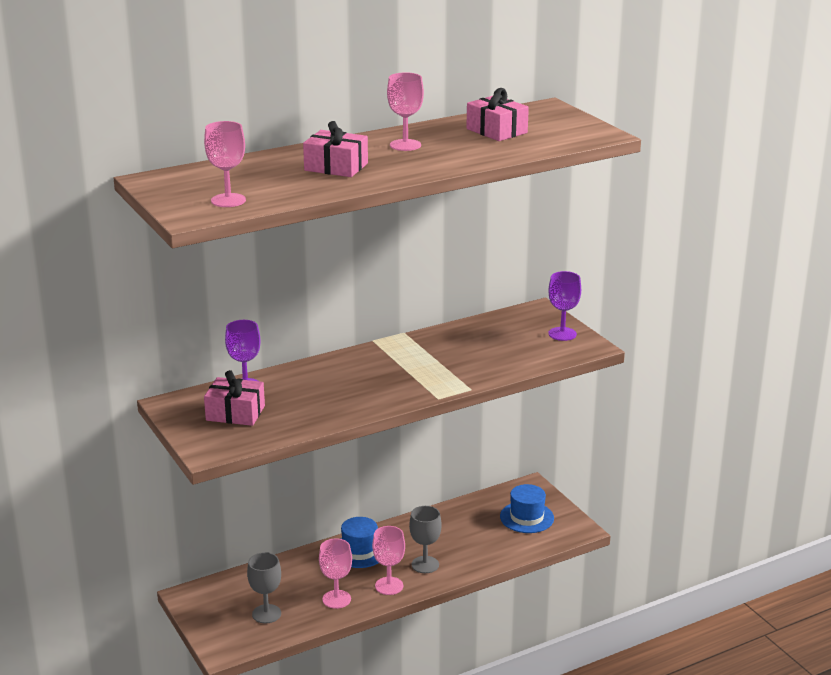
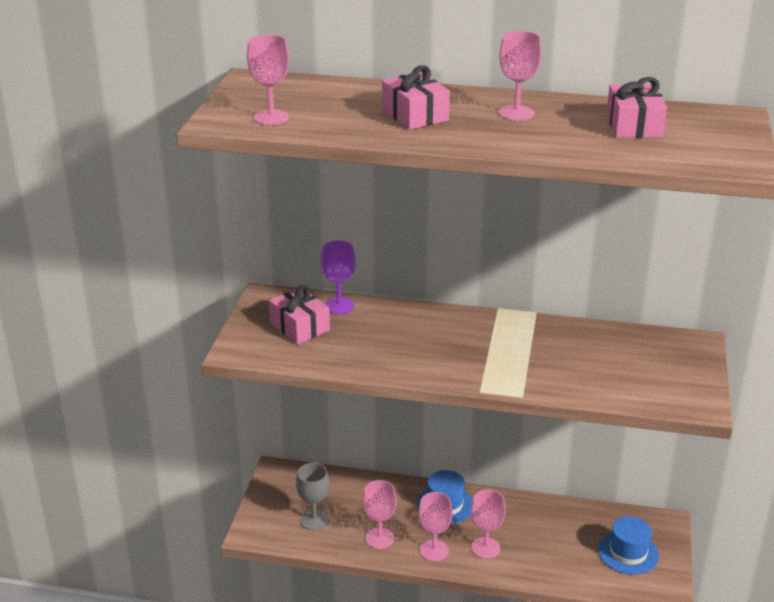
camera: 40 degrees right, 5 degrees up
(425, 565) = (485, 548): grey goblet -> pink goblet
(562, 334) = (688, 379): purple goblet -> none

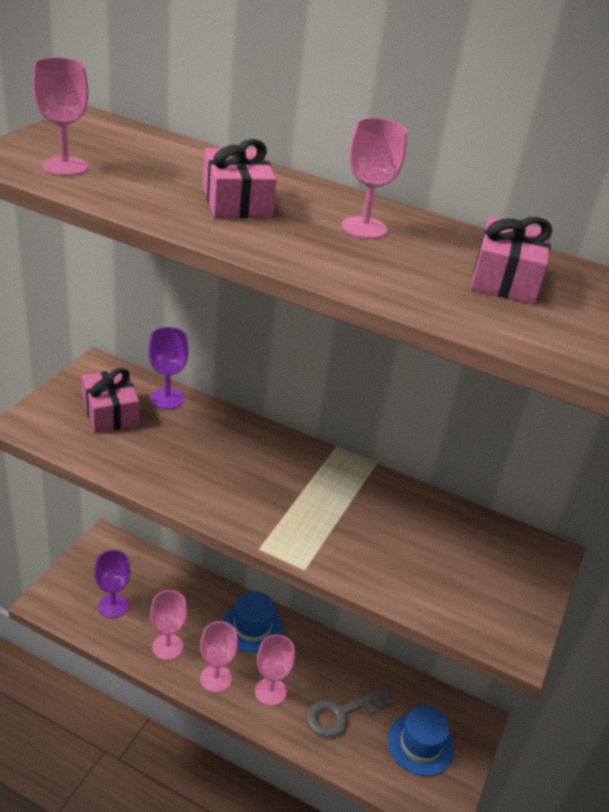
camera: 10 degrees right, 5 degrees up
(314, 520) = (113, 606): grey goblet -> purple goblet
(553, 548) = (341, 714): none -> grey key

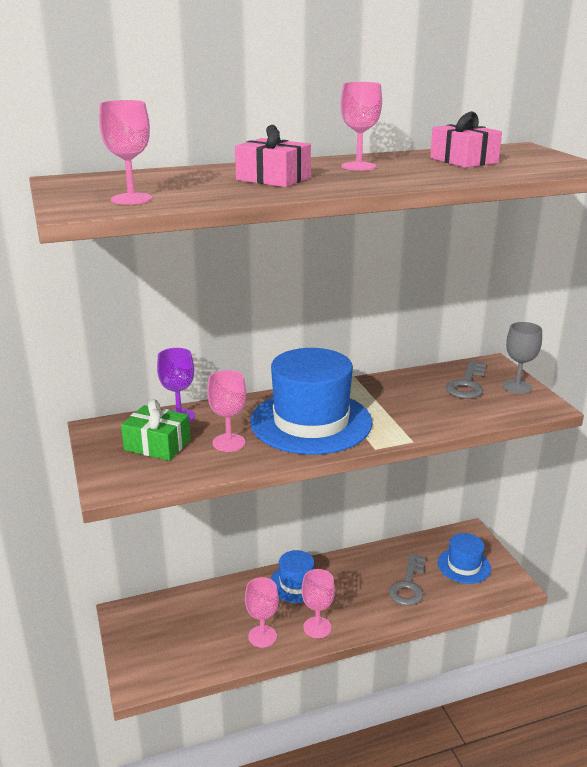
camera: 40 degrees left, 10 degrees down
(111, 412) = (157, 445): pink gift -> green gift
(113, 606) = (190, 644): purple goblet -> none
(254, 480) = (311, 422): none -> blue hat
(270, 691) = (357, 607): pink goblet -> pink goblet (229, 443)
(472, 554) = (467, 384): none -> grey key
(523, 598) = (517, 387): none -> grey goblet

